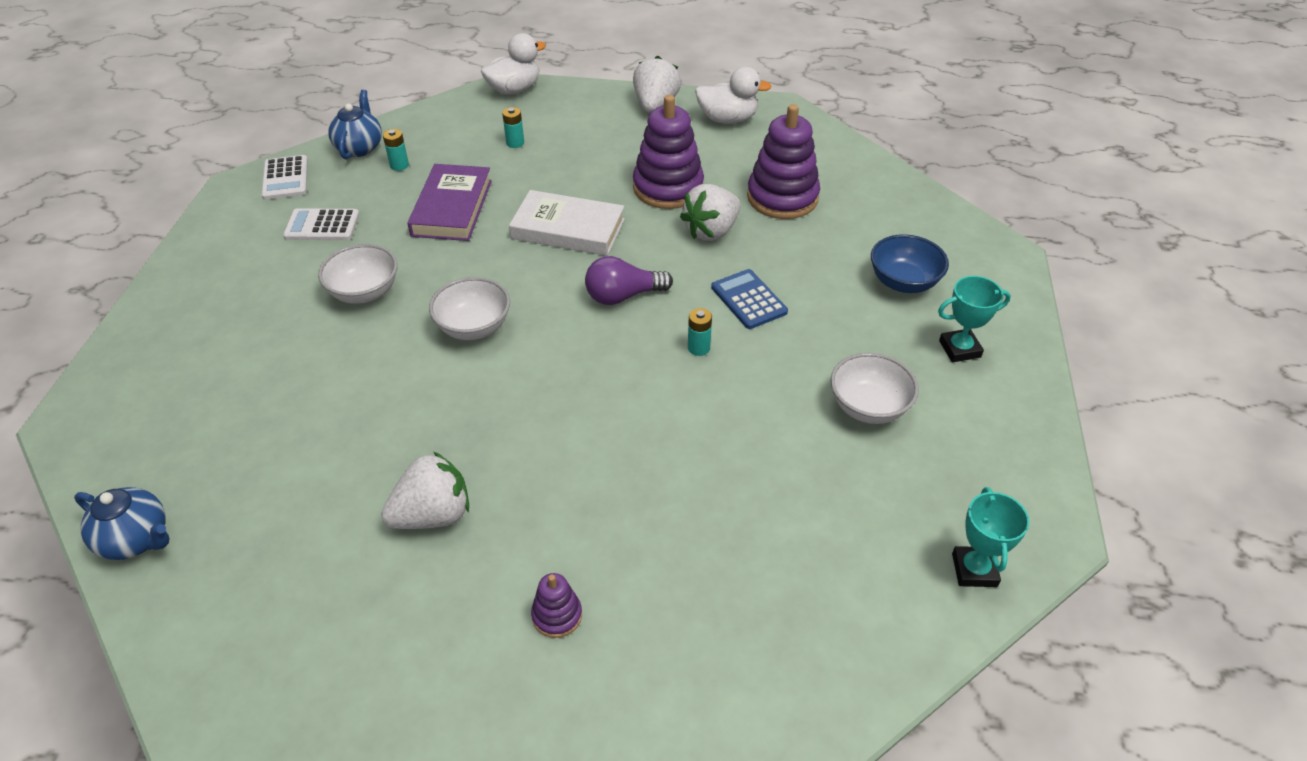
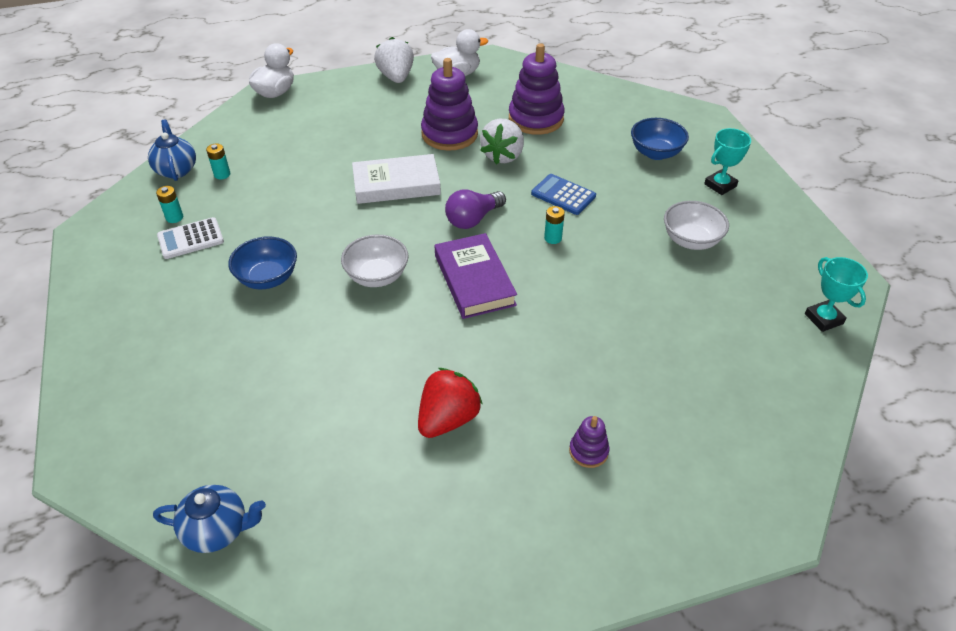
camera: 25 degrees left, 0 degrees up
(285, 178) = (127, 211): white calculator -> none
(364, 292) = (268, 278): white bowl -> blue bowl
(433, 515) = (448, 419): white strawberry -> red strawberry
(452, 208) = (292, 194): purple book -> purple book (474, 280)
(515, 143) = (306, 132): turquoise battery -> turquoise battery (174, 217)

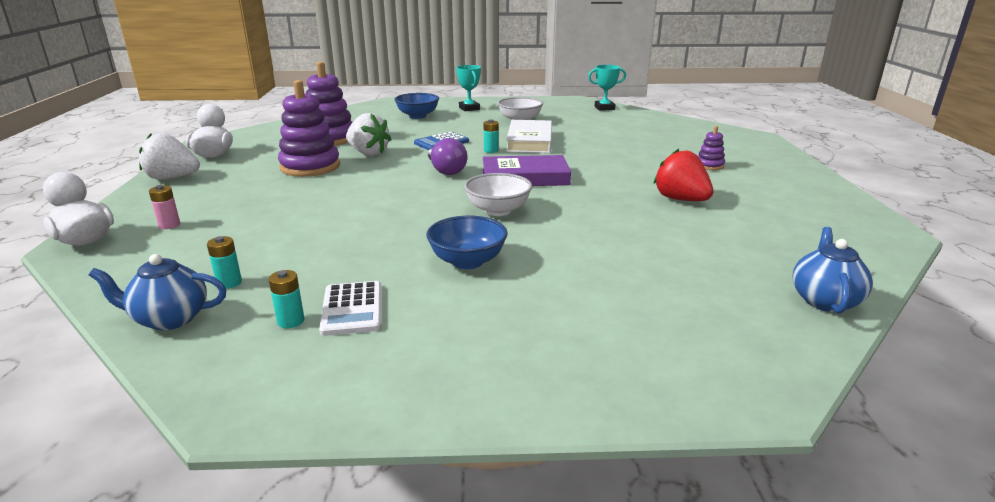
camera: 75 degrees left, 20 degrees down
(306, 114) = (169, 225): none -> pink battery
(396, 184) = (364, 192): white book -> white book (529, 141)

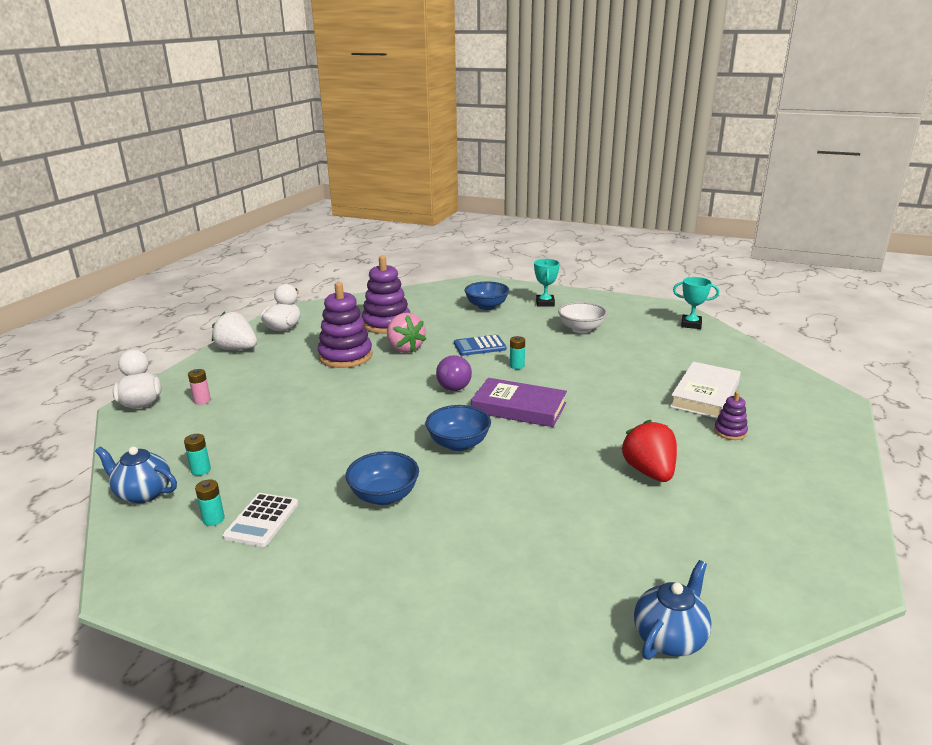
camera: 25 degrees right, 0 degrees up
(368, 153) = (405, 348): white strawberry -> pink strawberry
(498, 210) = (458, 444): white bowl -> blue bowl
(529, 141) = (565, 360): white book -> white book (705, 395)

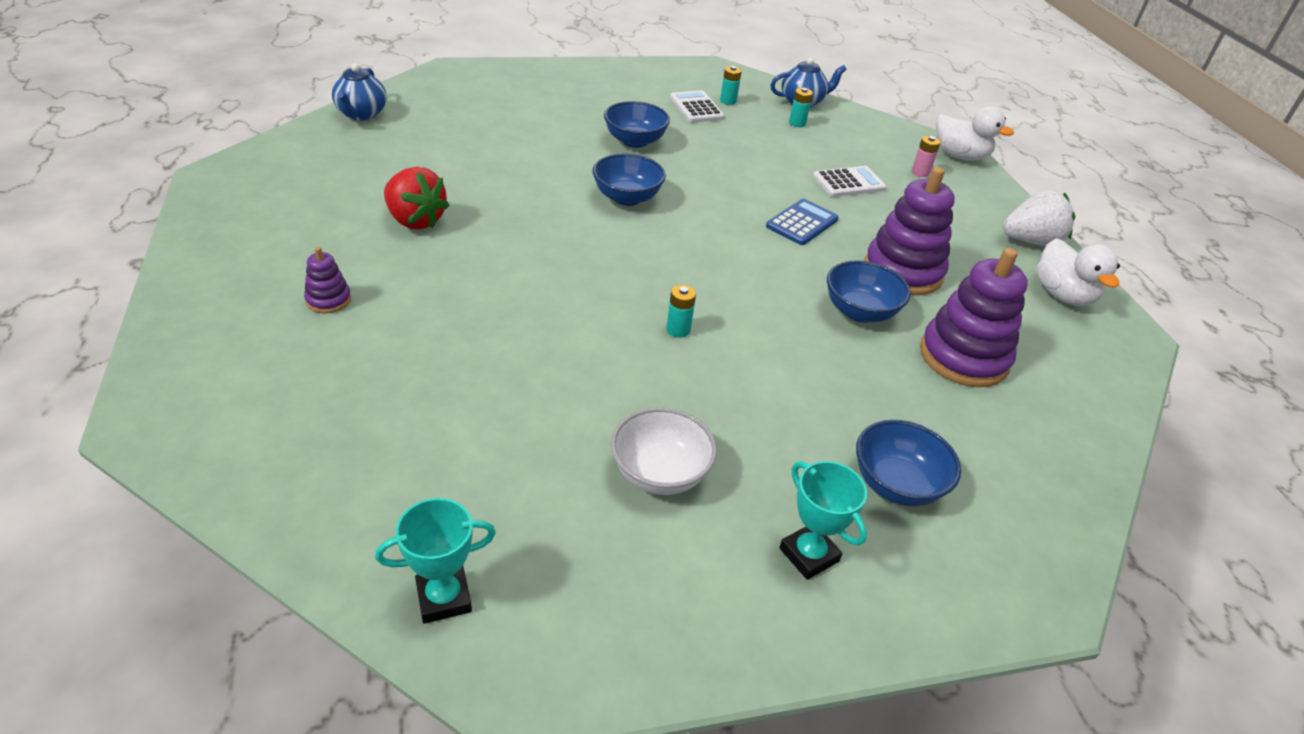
camera: 140 degrees right, 15 degrees up
(270, 408) = (848, 183): none -> white calculator
(405, 348) = (860, 312): pink strawberry -> blue bowl
(454, 384) = (720, 270): purple light bulb -> none
(479, 346) = (772, 354): blue calculator -> blue calculator (802, 223)
(519, 407) = (609, 258): purple book -> none
(705, 395) = (373, 360): white book -> none

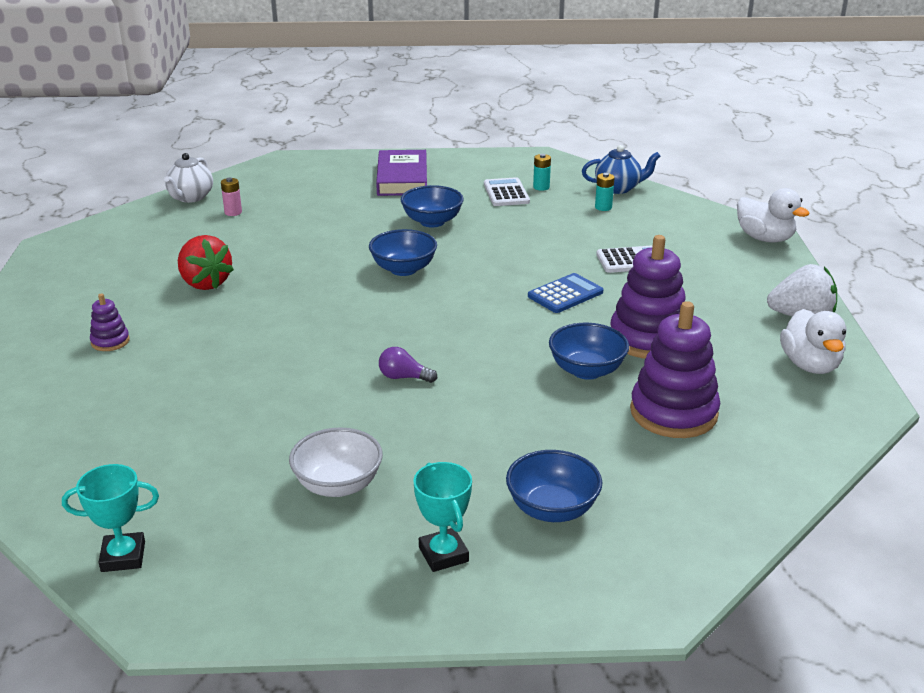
camera: 15 degrees right, 10 degrees down
(361, 114) = (190, 197): blue teapot -> white teapot
(584, 91) = (402, 178): none -> purple book
(678, 330) = (404, 377): turquoise battery -> purple light bulb
(920, 173) = (712, 253): pink battery -> pink battery (233, 212)

